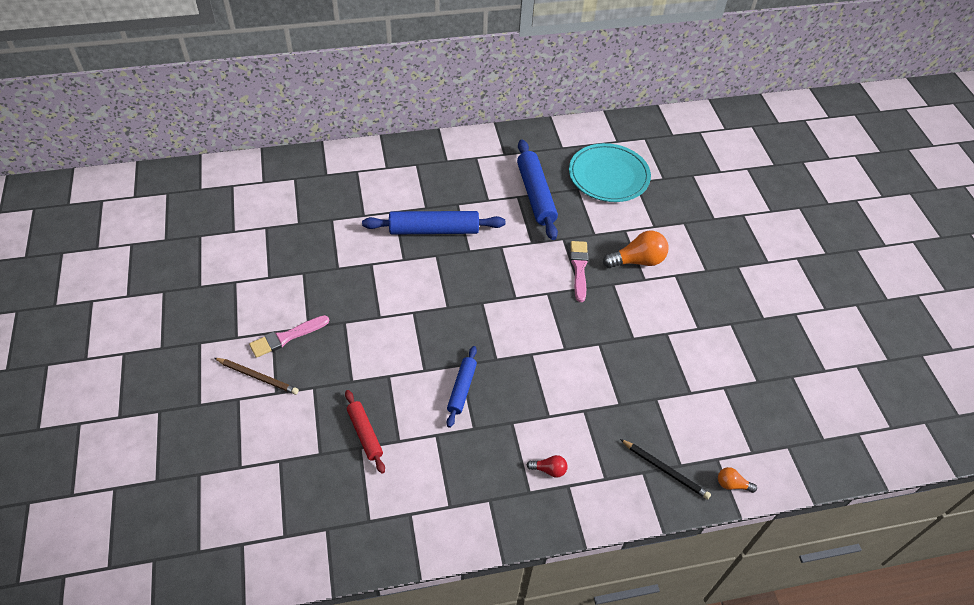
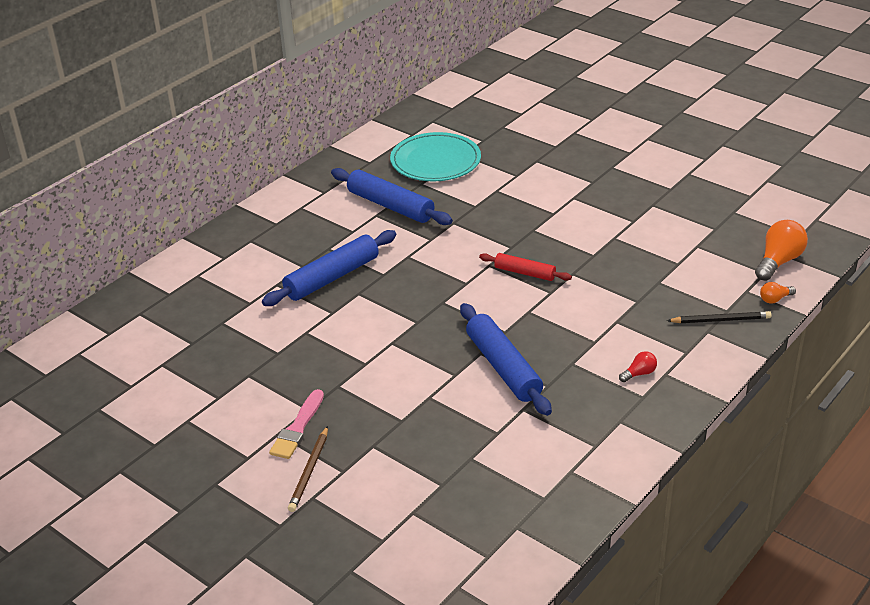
camera: 35 degrees left, 15 degrees down
(258, 377) = (309, 471): brown pencil -> brown pencil turned 120 degrees clockwise
(365, 434) = (462, 446): red rolling pin -> red rolling pin (525, 273)
(461, 389) = (503, 367): blue rolling pin -> blue rolling pin, size x1.71
(579, 268) = (492, 235): pink brush -> none
(637, 261) = (532, 204): orange light bulb -> orange light bulb (778, 261)

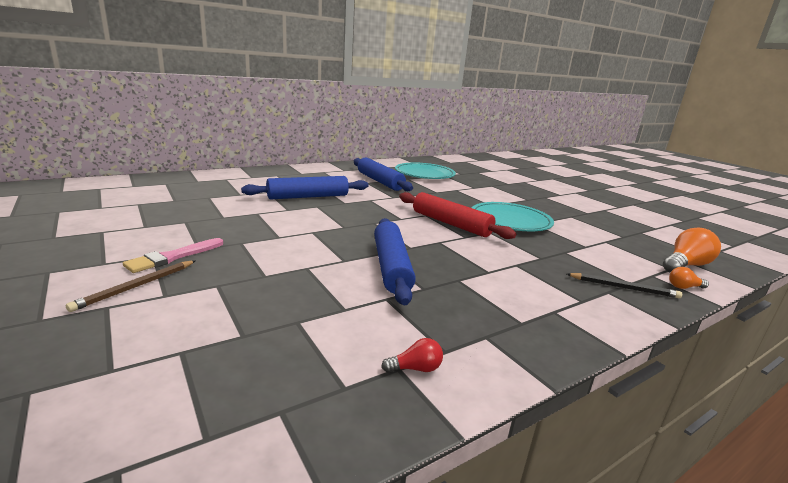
camera: 15 degrees right, 15 degrees down
(525, 273) = (451, 224): red rolling pin -> red rolling pin, size x1.71
(587, 240) = (510, 220): none -> turquoise plate
(639, 373) = (524, 304): red light bulb -> red light bulb (415, 368)

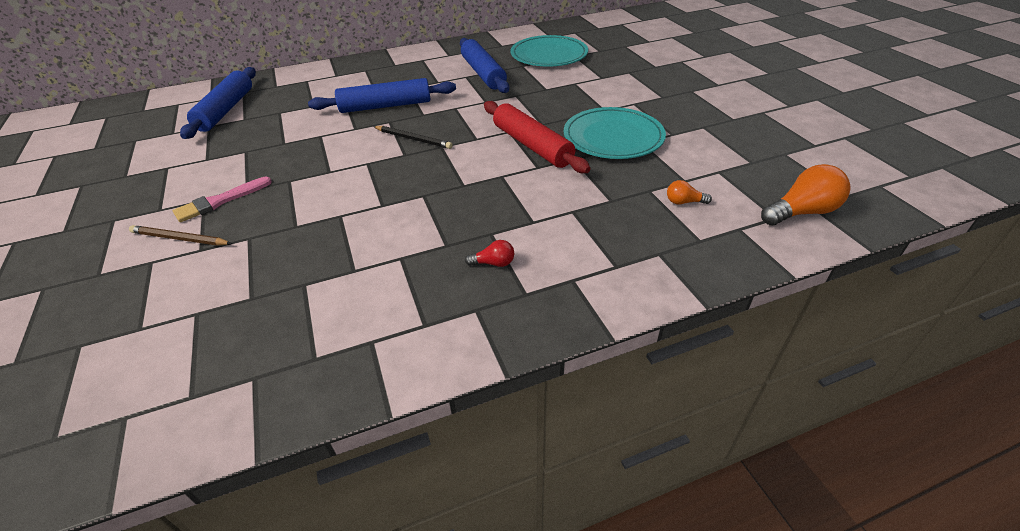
camera: 15 degrees right, 20 degrees up
(136, 287) = (179, 239): brown pencil -> brown pencil turned 60 degrees clockwise
(391, 266) = (427, 214): blue rolling pin -> blue rolling pin (226, 110)
(415, 368) = (386, 343): red light bulb -> red light bulb (493, 263)
(623, 287) = (684, 247): black pencil -> black pencil (413, 139)
(684, 287) = (767, 248): orange light bulb -> orange light bulb (684, 202)

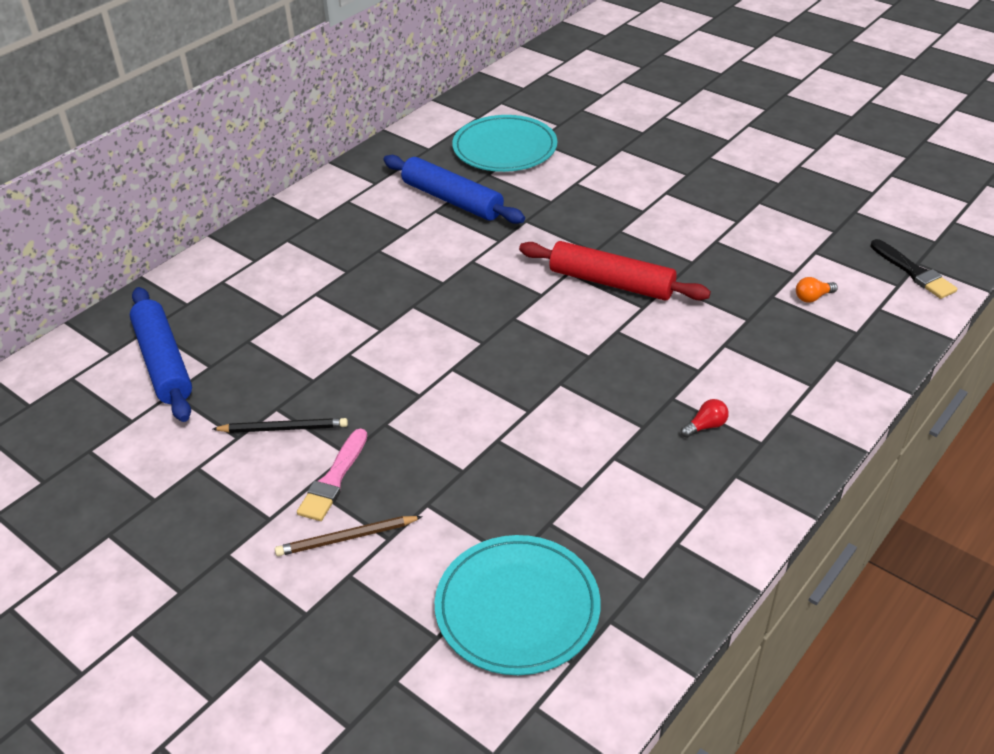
camera: 30 degrees left, 0 degrees up
(385, 106) = (382, 286): blue rolling pin -> none
(413, 139) = (470, 319): black pencil -> black pencil (283, 428)
(613, 137) = (684, 244): turquoise plate -> turquoise plate (517, 608)
(802, 212) = (914, 272): orange light bulb -> black brush

